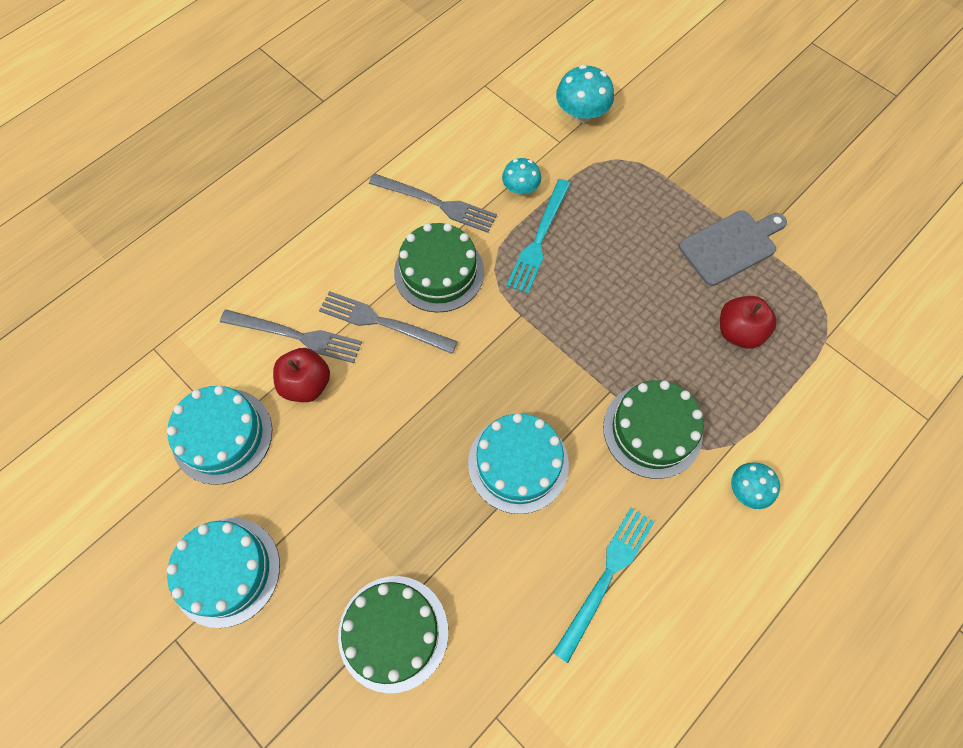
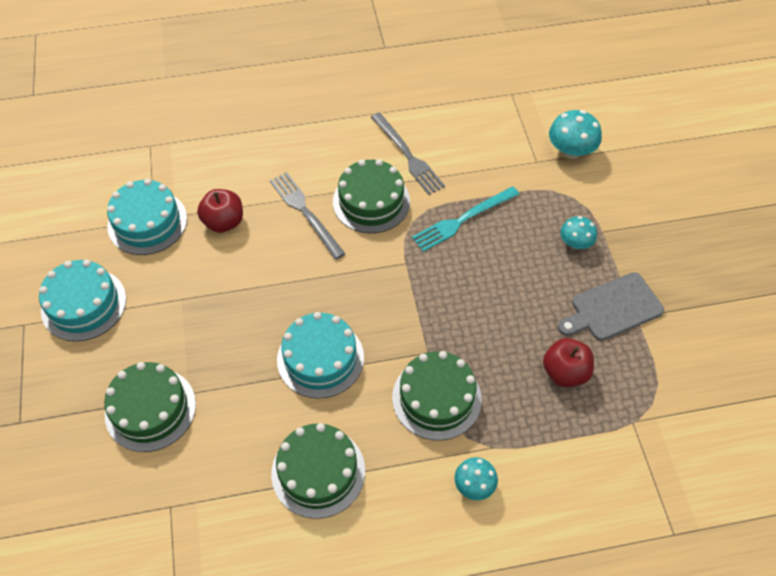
camera: 35 degrees right, 10 degrees down
(296, 336) = (242, 188): grey fork -> none
(520, 188) = (478, 178): turquoise mushroom -> turquoise mushroom (575, 243)
(606, 577) = (318, 472): turquoise fork -> green cake
(731, 246) = (612, 308): grey cutting board -> grey cutting board turned 150 degrees clockwise

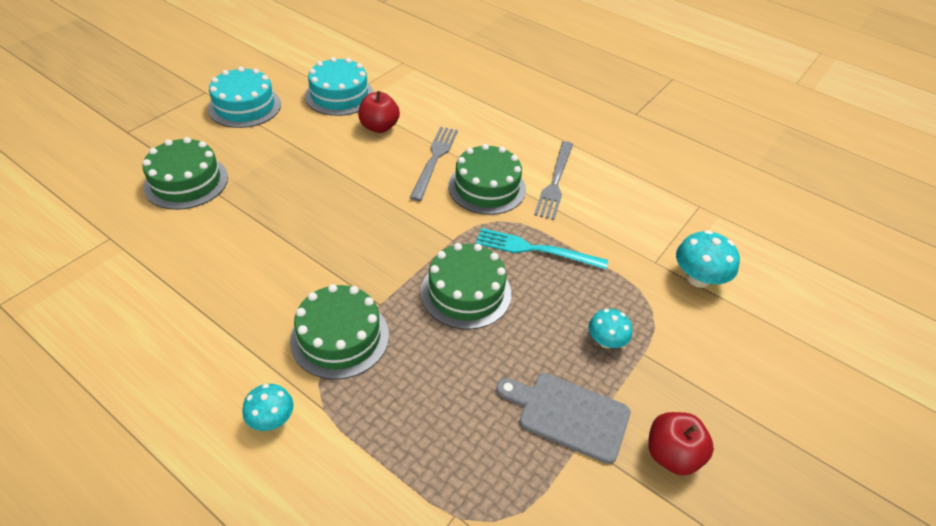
camera: 45 degrees right, 10 degrees down
(318, 472) = (203, 302): green cake -> green cake (466, 292)
(320, 358) = (311, 243): turquoise cake -> none
(565, 372) = (456, 418): red apple -> red apple (671, 454)

